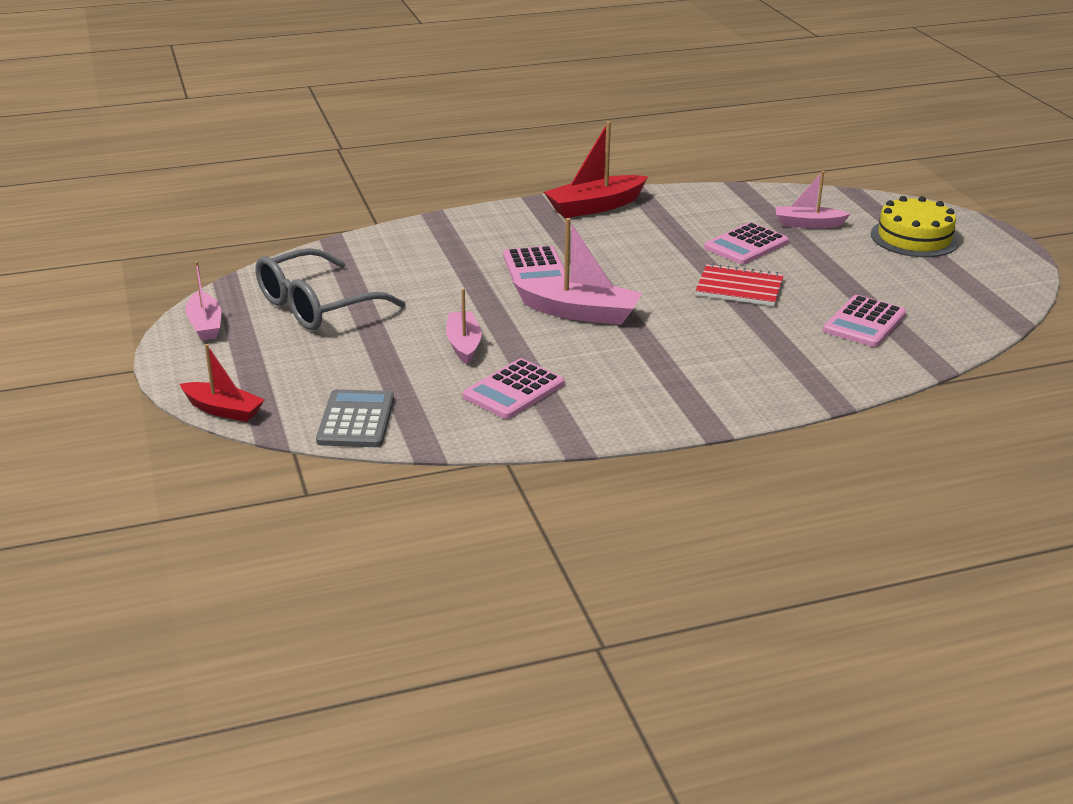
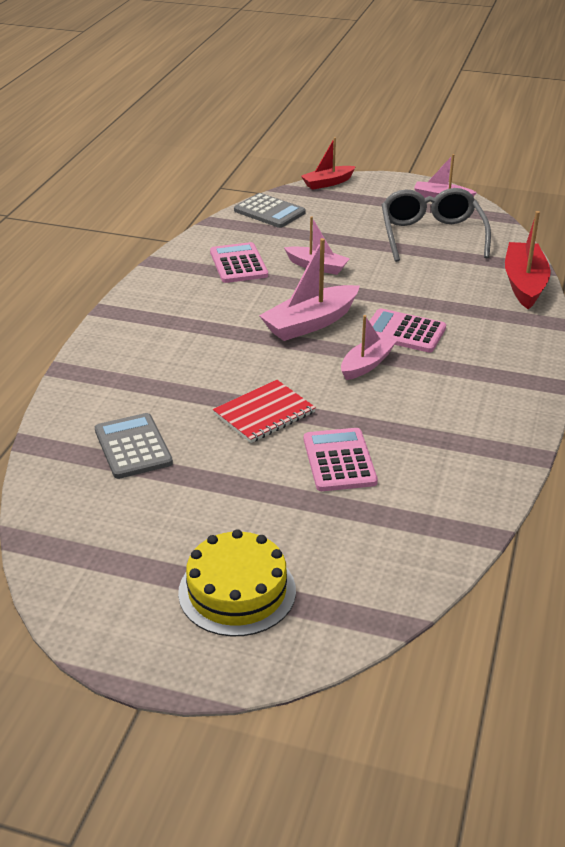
camera: 125 degrees right, 5 degrees up
(595, 207) = (510, 412): red boat -> red boat (524, 284)
(808, 224) = (345, 529): pink boat -> pink boat (366, 364)
(864, 322) = (133, 447): pink calculator -> grey calculator

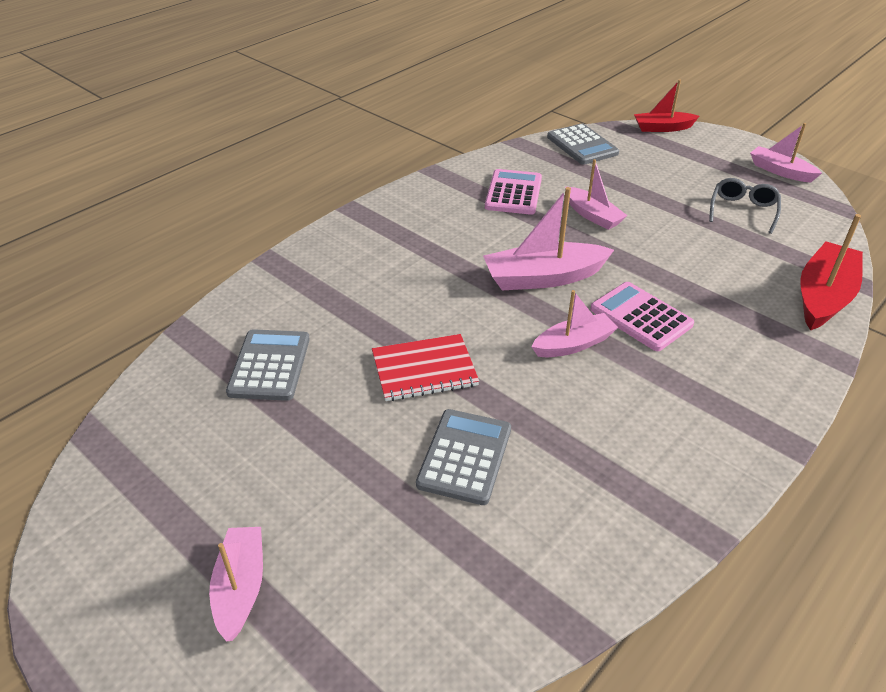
camera: 25 degrees right, 5 degrees up
(237, 591) = (240, 587): yellow cake -> pink boat
(339, 460) = (464, 456): pink calculator -> grey calculator
(431, 235) = (743, 210): grey glasses -> grey glasses, size x0.56

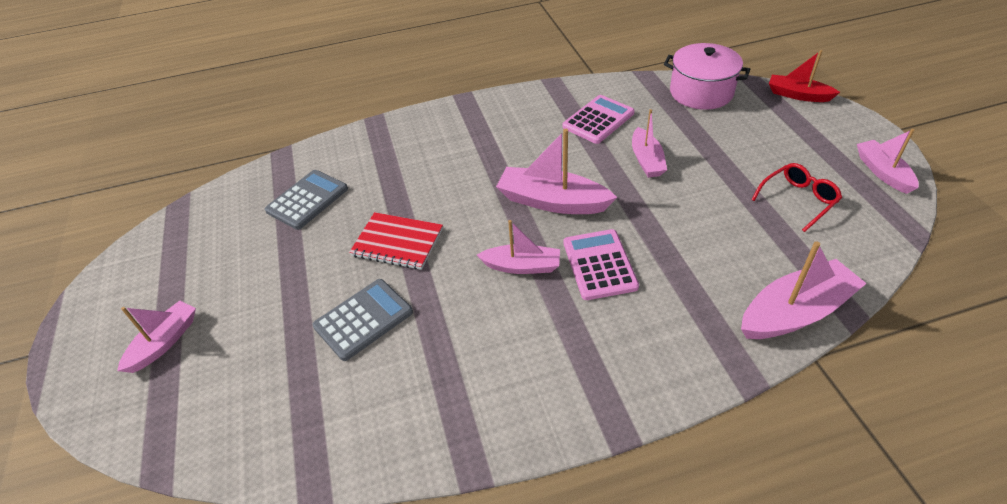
camera: 35 degrees right, 5 degrees up
(582, 145) = (701, 92): grey calculator -> pink pot
(743, 210) = (798, 200): grey glasses -> red glasses
(823, 296) = (795, 312): red boat -> pink boat

